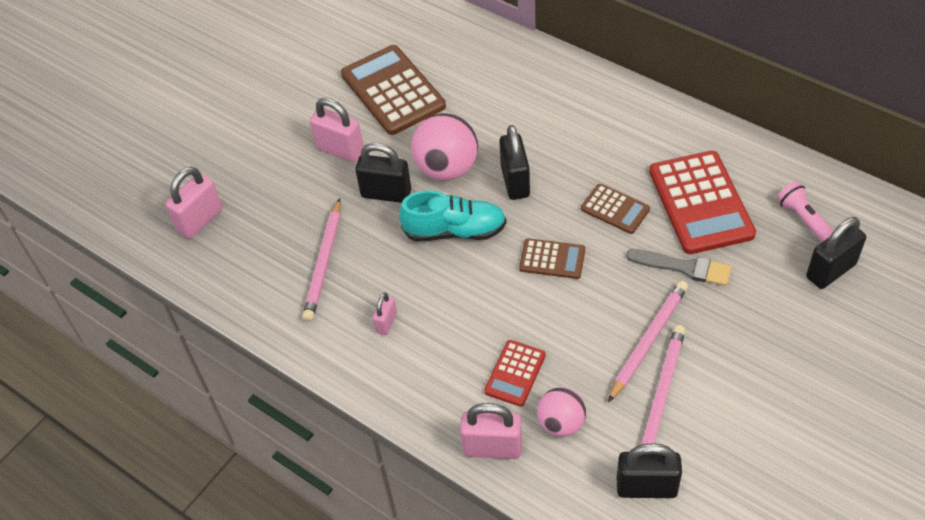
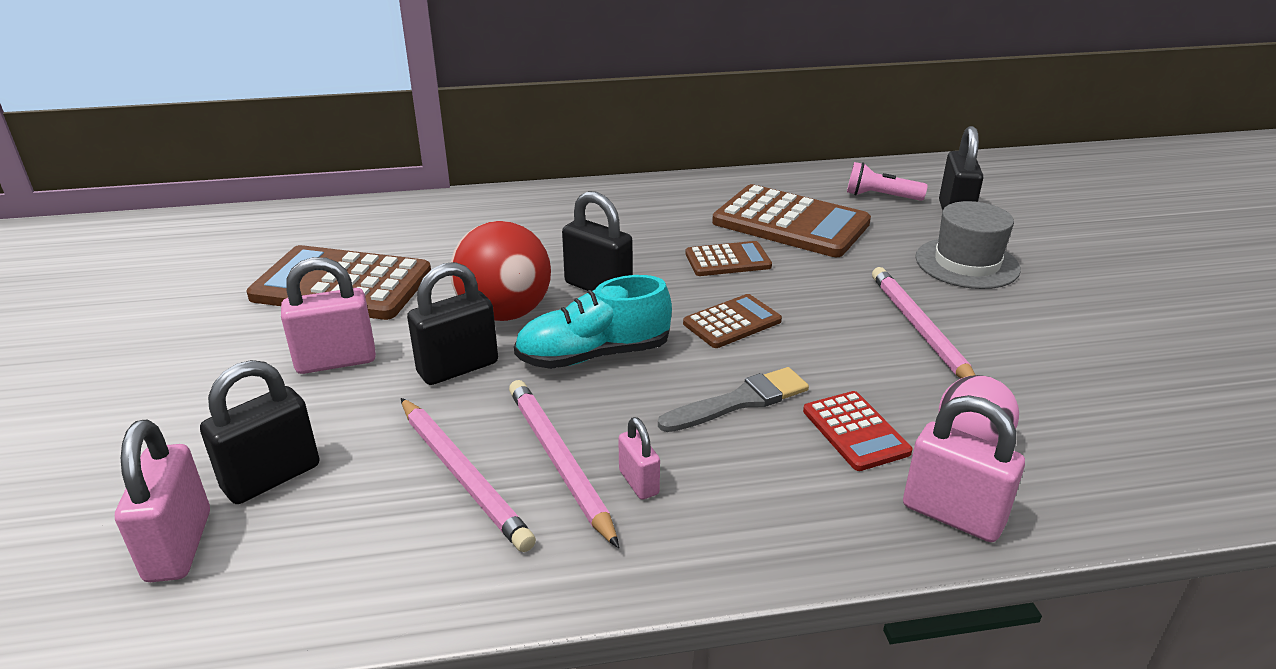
camera: 50 degrees left, 20 degrees down
(447, 168) = (504, 313): pink ball -> red ball
(455, 231) = (593, 355): turquoise shoe -> turquoise shoe turned 150 degrees counterclockwise
(492, 448) = (952, 515): pink padlock -> pink padlock turned 75 degrees clockwise
(646, 487) = (1128, 436): black padlock -> black padlock (272, 477)
(661, 394) = (1001, 358): pink pencil -> pink pencil (559, 461)
(683, 267) = (852, 267): grey brush -> grey brush (739, 401)
(700, 203) = (790, 223): red calculator -> brown calculator
(762, 317) = (967, 263): none -> grey hat

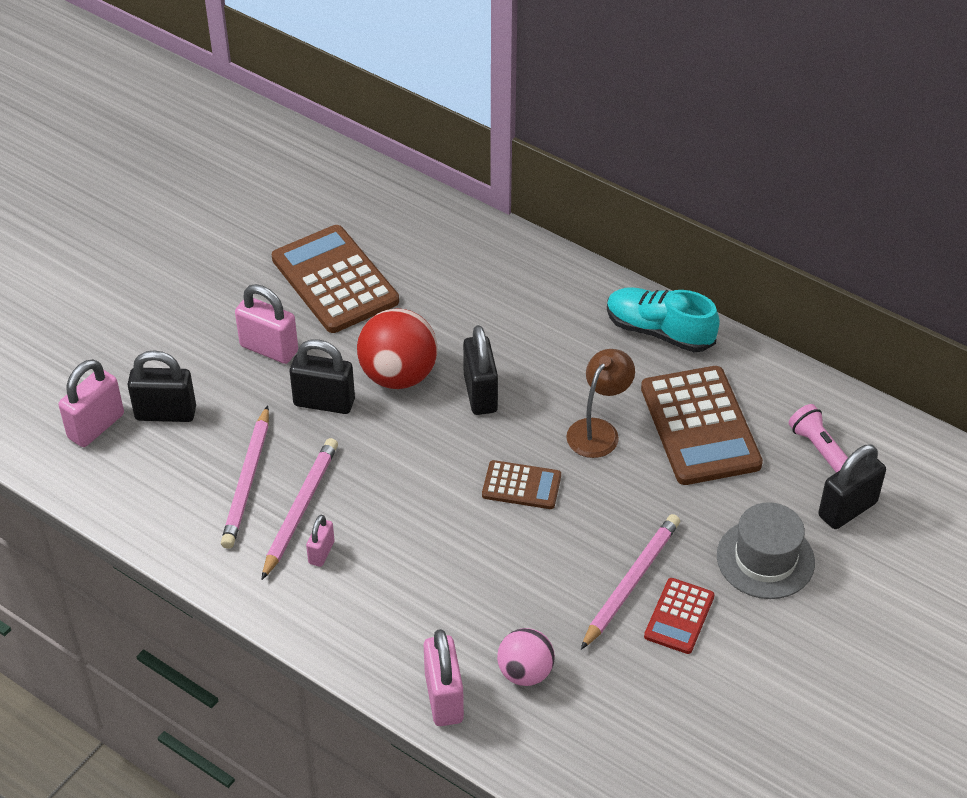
camera: 45 degrees right, 15 degrees up
(593, 355) = (406, 449): turquoise shoe -> turquoise shoe (659, 331)
(728, 260) = (598, 430): brown calculator -> brown lamp
(739, 401) = (440, 545): grey brush -> none
(855, 431) = (473, 615): red calculator -> red calculator (679, 616)

